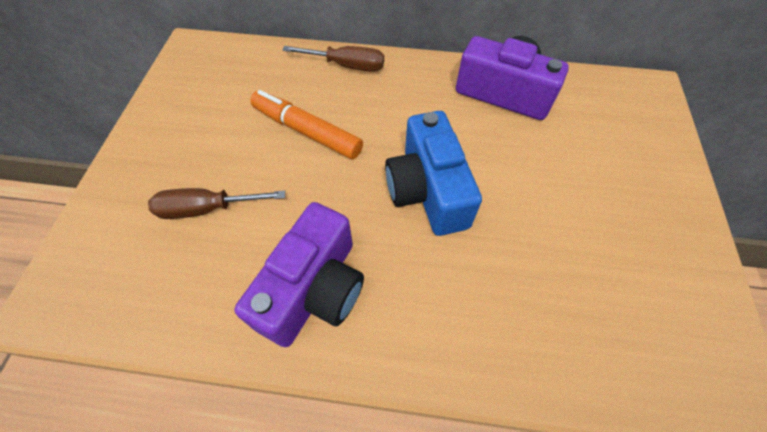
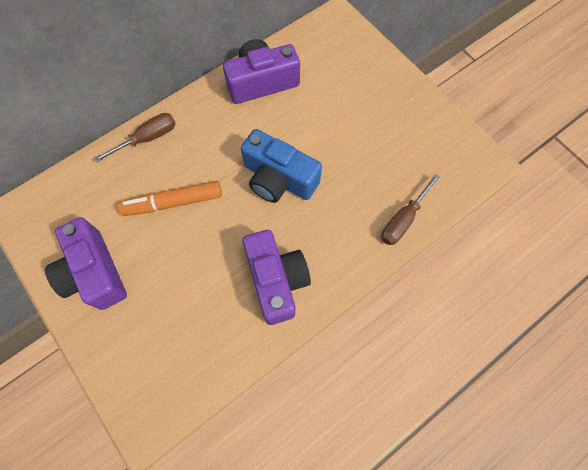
camera: 45 degrees left, 10 degrees up
(181, 134) = (95, 272): none -> purple camera
(207, 209) = (170, 296): brown screwdriver -> brown screwdriver (403, 219)

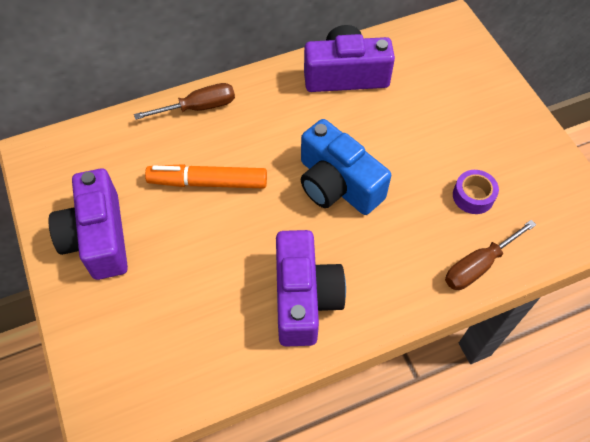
camera: 15 degrees right, 10 degrees down
(386, 163) = (473, 196): none -> purple tape

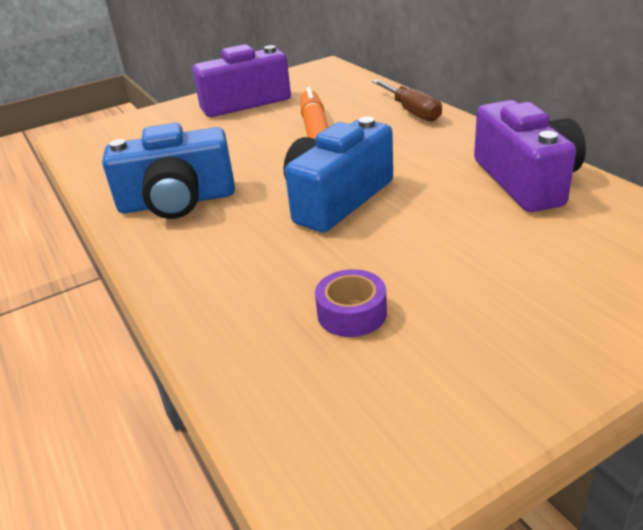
camera: 85 degrees right, 25 degrees down
(304, 298) = (177, 201): purple camera -> blue camera
(479, 265) = (223, 328): brown screwdriver -> none

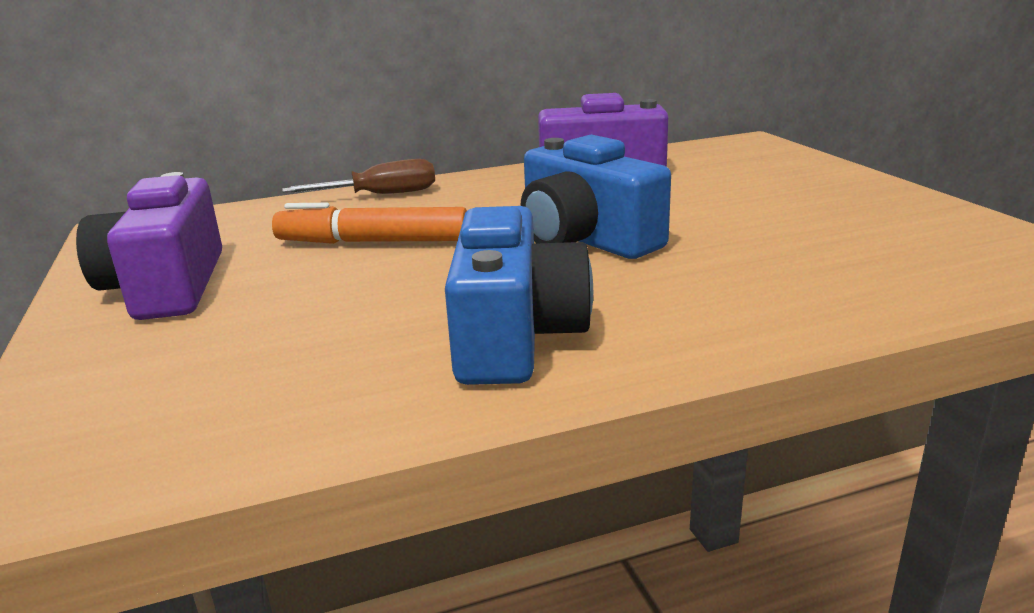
camera: 80 degrees left, 10 degrees down
(352, 313) = (822, 243): purple tape -> none

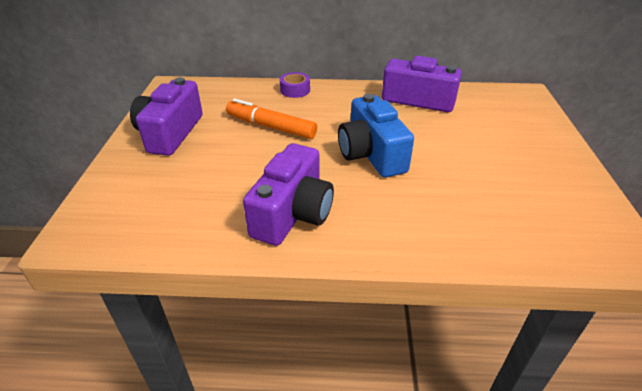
camera: 20 degrees right, 15 degrees up
(380, 195) = (295, 90): brown screwdriver -> purple tape
(514, 335) = (293, 213): blue camera -> purple camera

